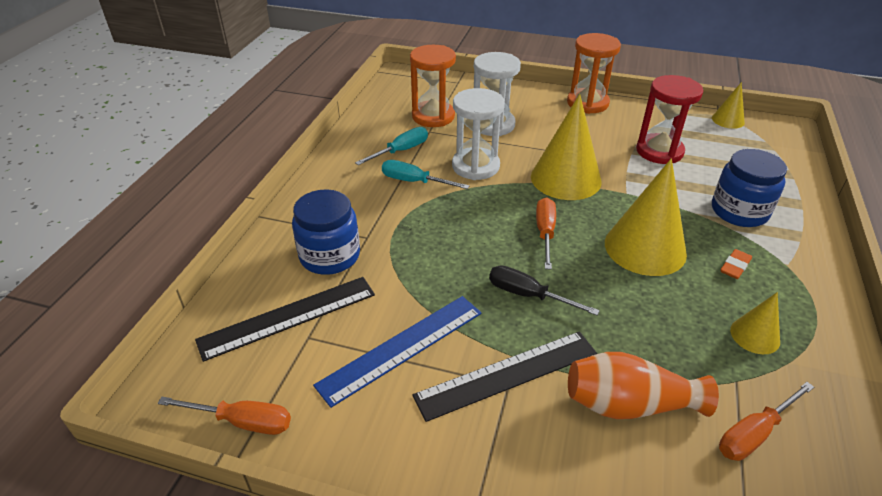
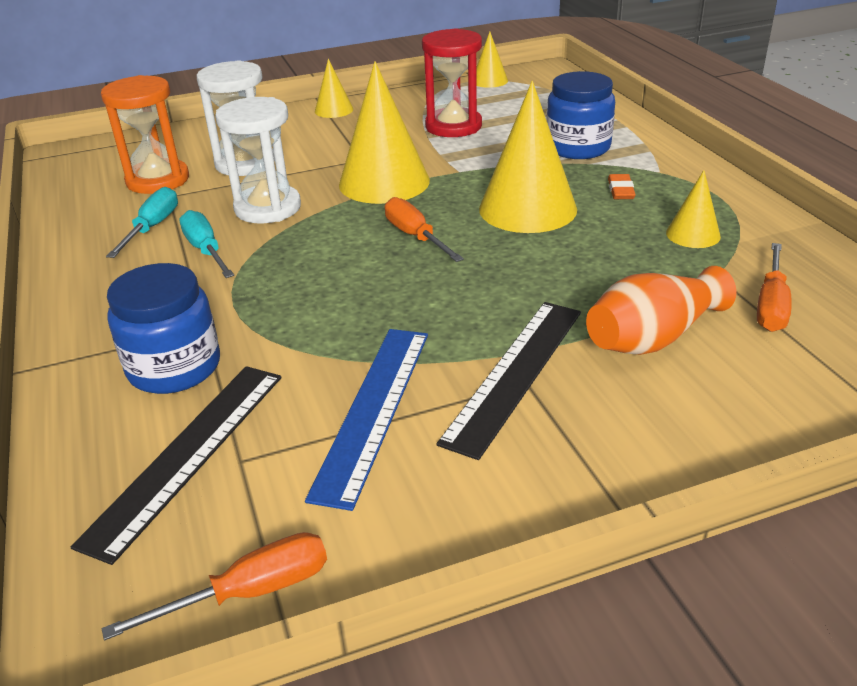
camera: 35 degrees left, 5 degrees down
(414, 182) = (206, 250): turquoise screwdriver -> turquoise screwdriver turned 75 degrees clockwise
(528, 295) = (459, 297): black screwdriver -> none
(587, 103) = (334, 110): orange hourglass -> yellow cone

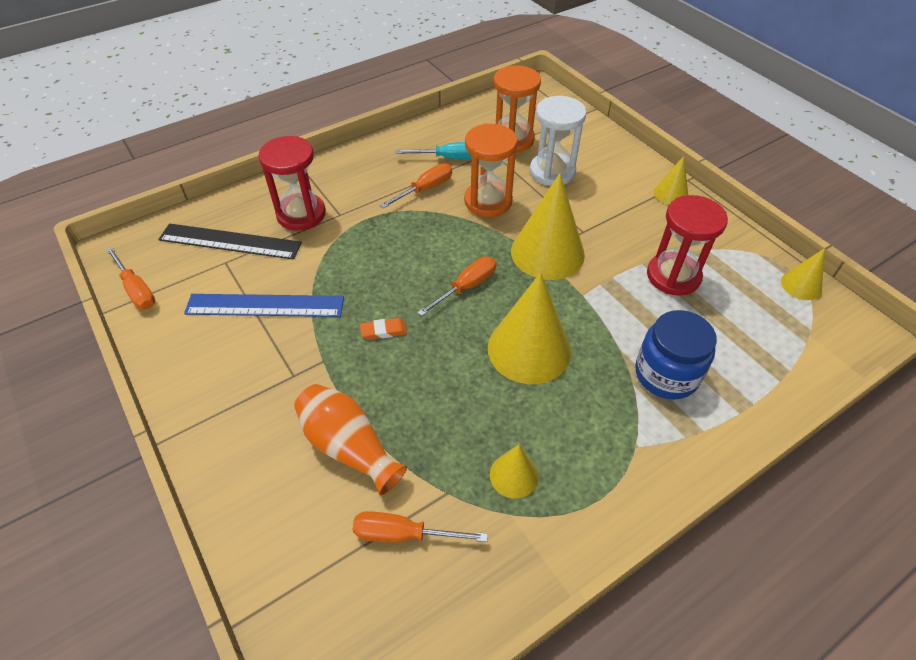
camera: 75 degrees right, 15 degrees up
(174, 367) = (301, 214): blue jar -> red hourglass
(206, 250) = (425, 189): turquoise screwdriver -> orange screwdriver
(268, 208) = (488, 201): white hourglass -> orange hourglass
(515, 373) = (302, 368): black ruler -> none
(620, 190) = (584, 414): orange eraser -> orange eraser (383, 331)

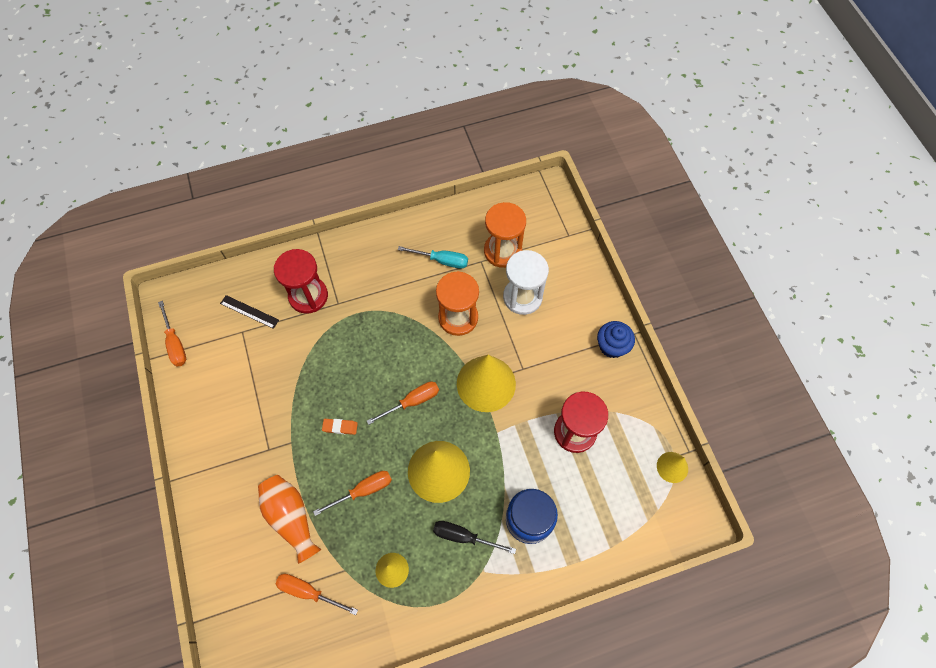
camera: 15 degrees right, 15 degrees up
(230, 241) = (249, 311): black ruler -> black ruler, size x0.57
(265, 305) = (262, 381): blue ruler -> none
(425, 189) = (412, 292): orange screwdriver -> orange screwdriver (363, 491)
(593, 412) = (464, 537): none -> black screwdriver
(671, 194) = (612, 346): yellow cone -> blue cupcake

